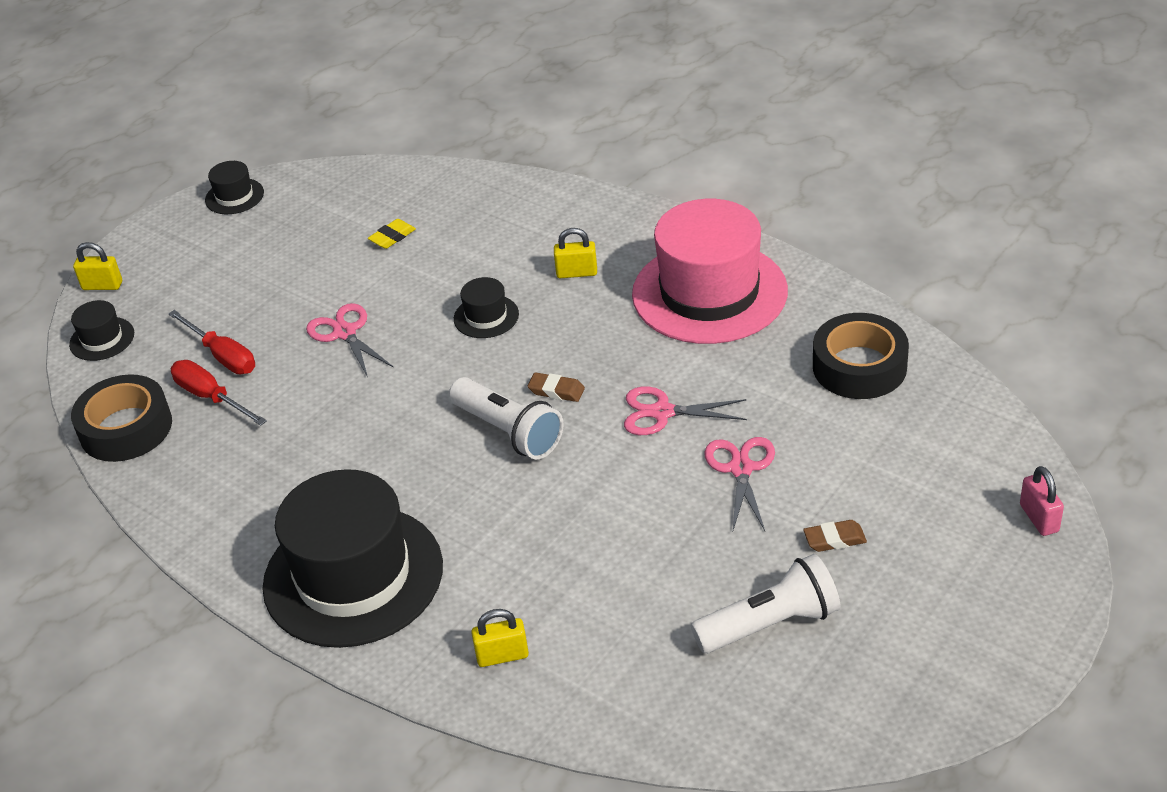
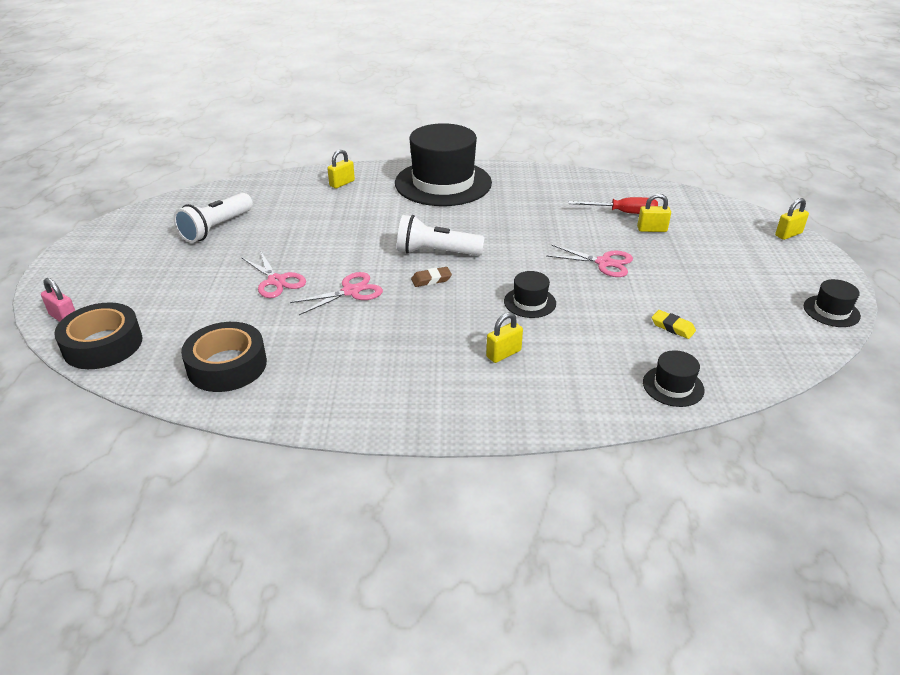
camera: 140 degrees right, 5 degrees down
(102, 339) = (731, 214): black hat -> black hat (673, 386)
(126, 428) = (640, 190): black tape -> black tape (103, 344)
(222, 356) = (652, 229): red screwdriver -> yellow padlock
(392, 237) = (672, 327): yellow eraser -> yellow eraser turned 60 degrees counterclockwise
(709, 293) = (385, 377): pink hat -> none
(834, 539) = (197, 268): brown eraser -> none

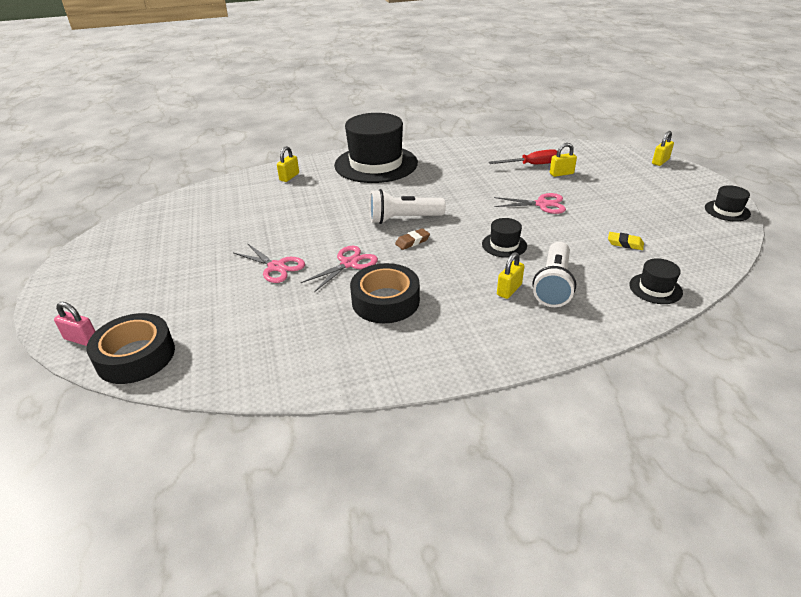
camera: 15 degrees left, 0 degrees up
(216, 228) = (194, 232): white flashlight -> white flashlight (553, 285)
(227, 365) = (271, 350): black tape -> black tape (385, 301)

